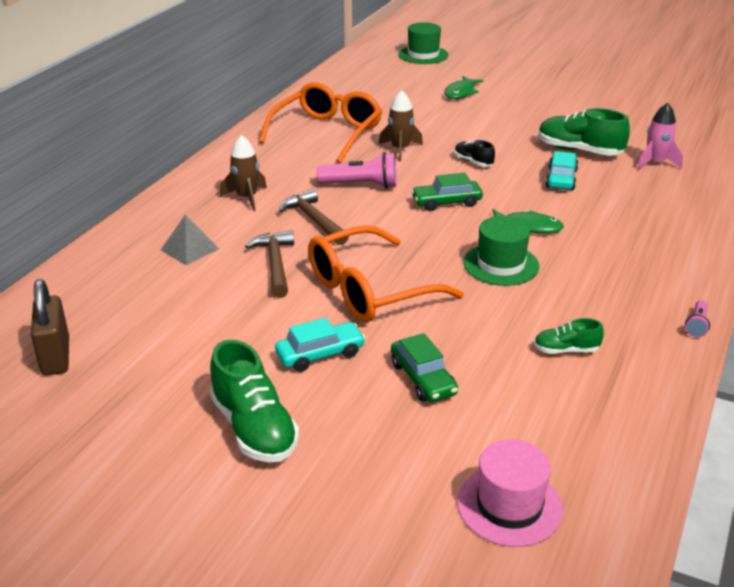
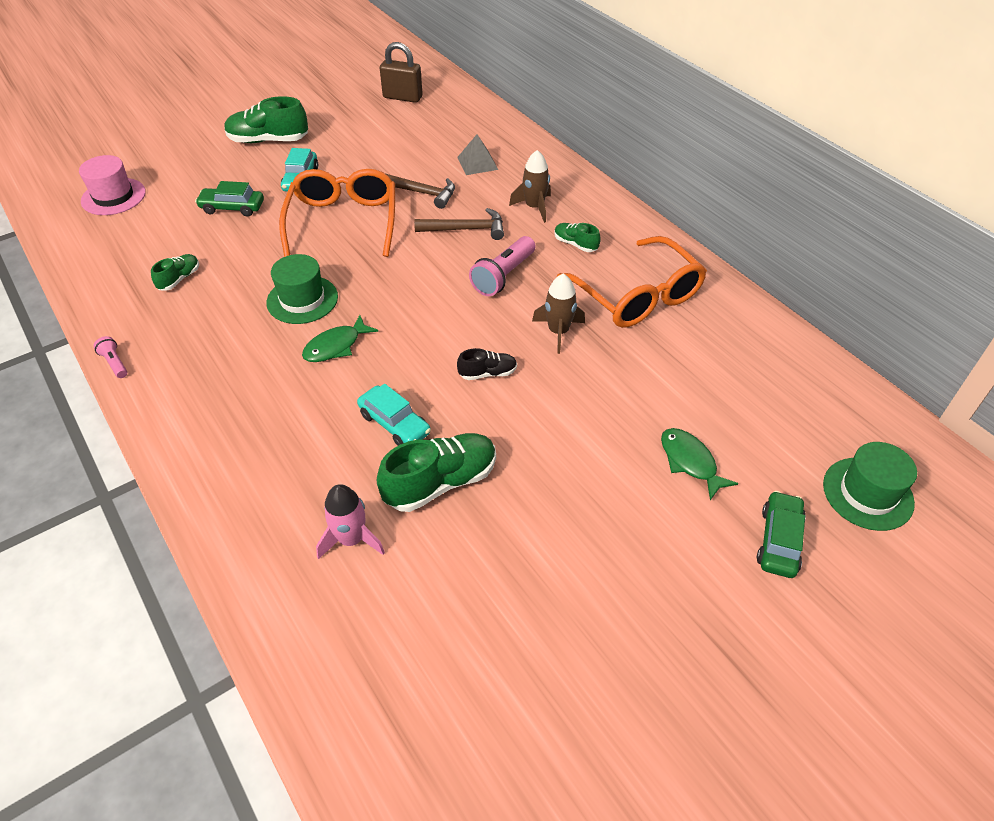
camera: 120 degrees right, 15 degrees up
(285, 167) = (575, 244): none -> green shoe
(446, 202) = (425, 315): green car -> green car (779, 541)

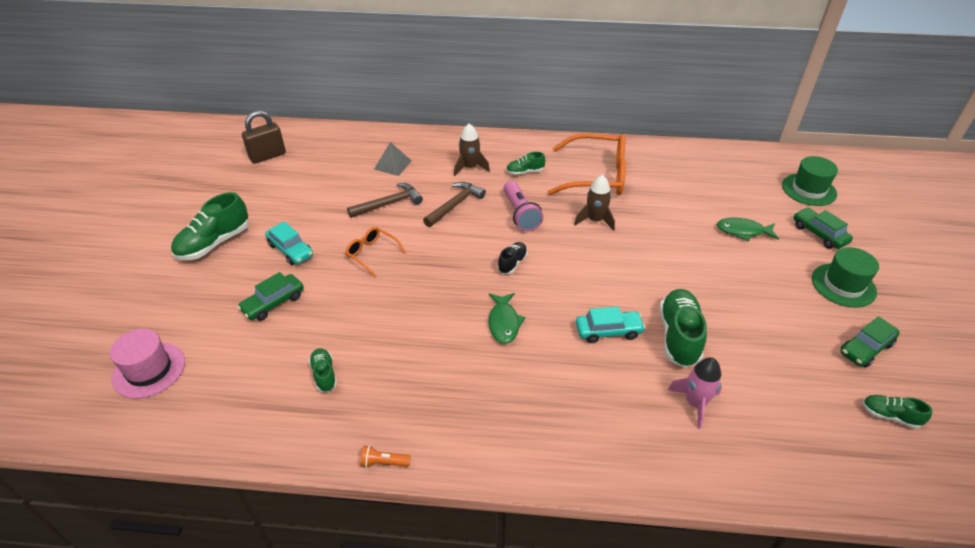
camera: 50 degrees left, 5 degrees down
(115, 363) = (384, 462): pink flashlight -> orange flashlight
(302, 299) = (434, 316): green hat -> green hat (843, 285)
(343, 221) = (372, 254): orange glasses -> orange glasses, size x0.49
(487, 373) = (602, 267): black shoe -> black shoe (512, 263)
(490, 741) = (889, 416): none -> green shoe
(594, 673) = (865, 348): none -> green car

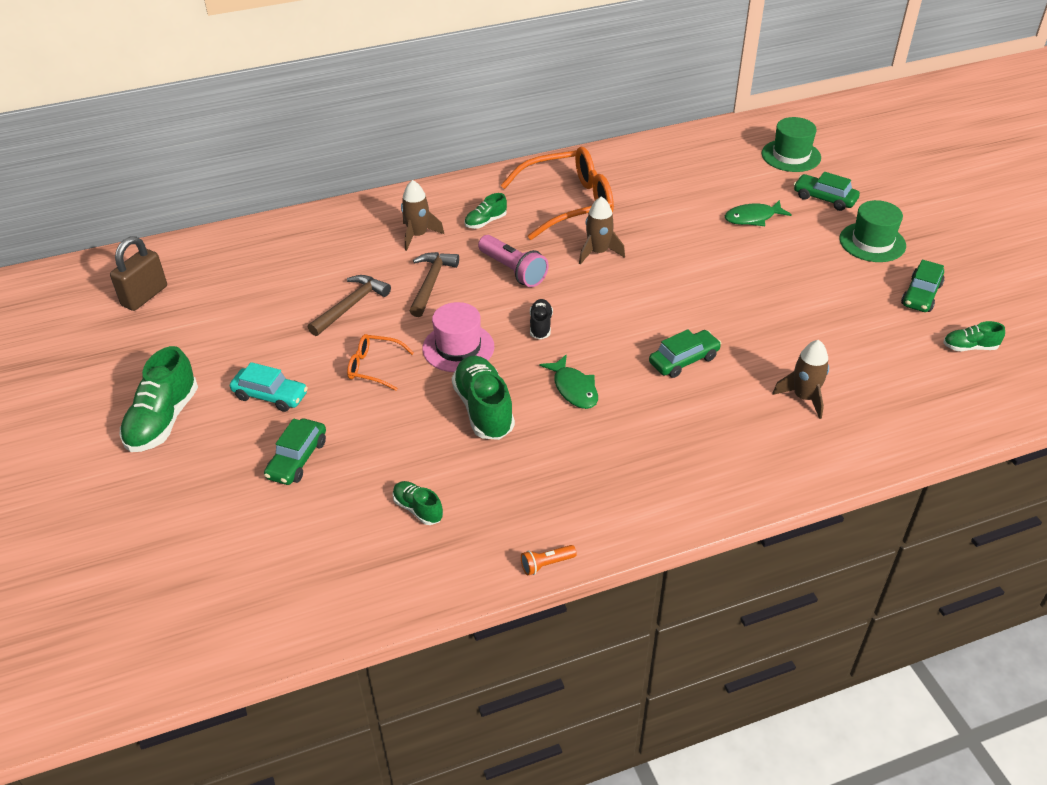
camera: 25 degrees left, 0 degrees up
(149, 370) = (203, 582): pink hat -> pink hat (458, 347)
(393, 165) = (320, 259): grey pyramid -> none
(608, 331) = (684, 360): turquoise car -> green car
(679, 336) = (753, 341): green shoe -> green shoe (484, 409)
(695, 403) = (804, 397): pink rocket -> brown rocket

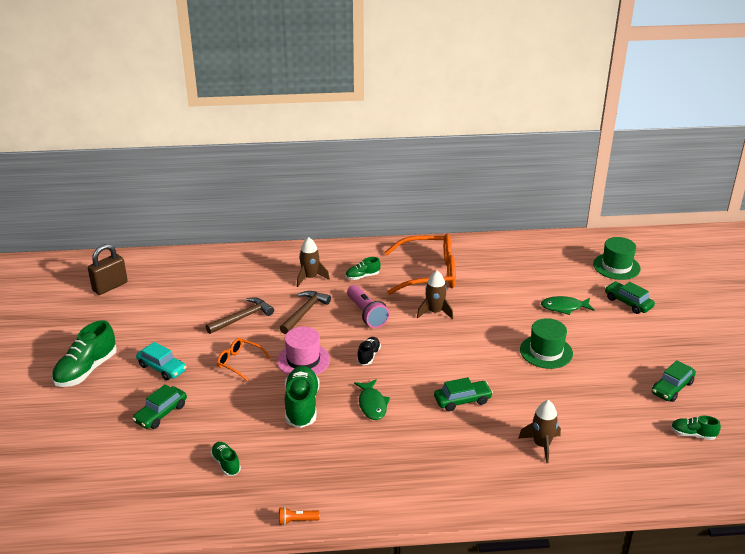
camera: 15 degrees right, 10 degrees down
(872, 242) = (651, 342): green hat -> green hat (546, 351)

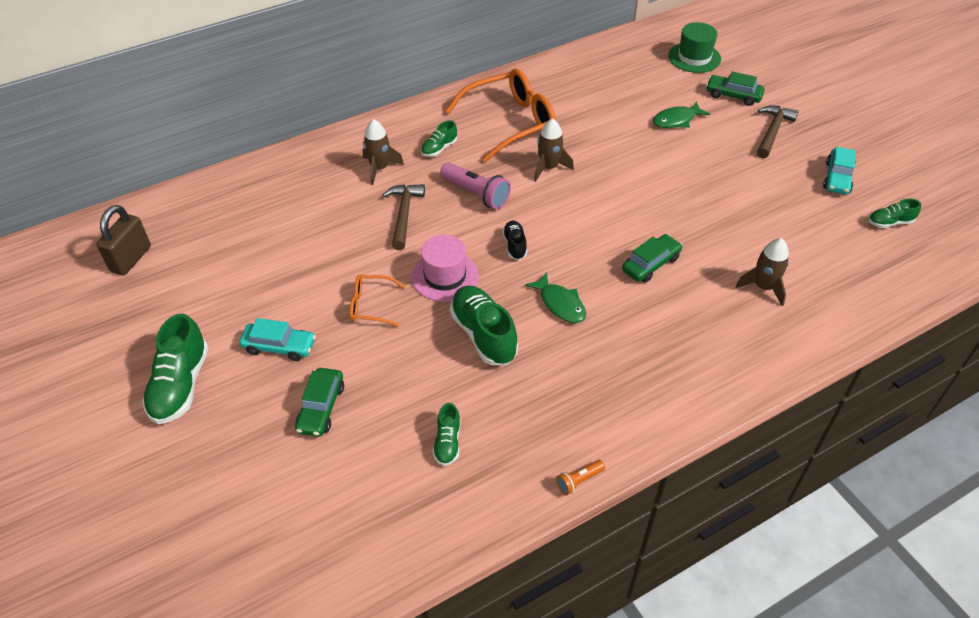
camera: 25 degrees left, 15 degrees up
(226, 464) = (447, 443): green shoe -> green shoe turned 120 degrees counterclockwise
(242, 318) = (334, 246): brown hammer -> brown hammer (772, 132)
(546, 351) = (694, 177): green hat -> none
(672, 388) = (837, 178): green car -> turquoise car

